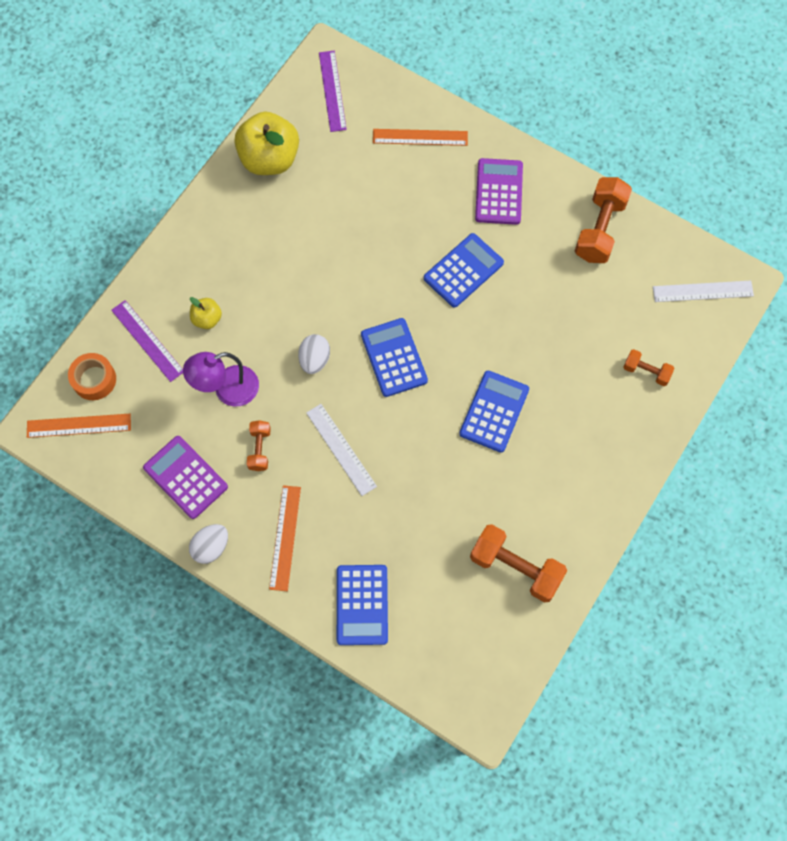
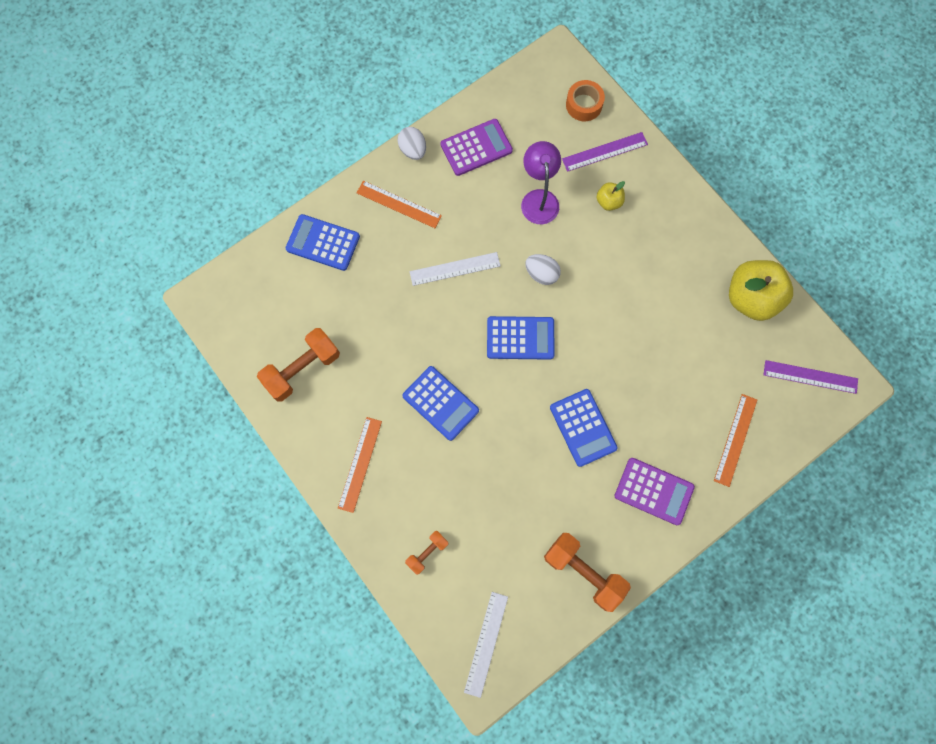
camera: 110 degrees right, 5 degrees up
(79, 425) = (548, 84): orange ruler -> orange ruler (360, 464)
(259, 449) = (479, 208): orange dumbbell -> none

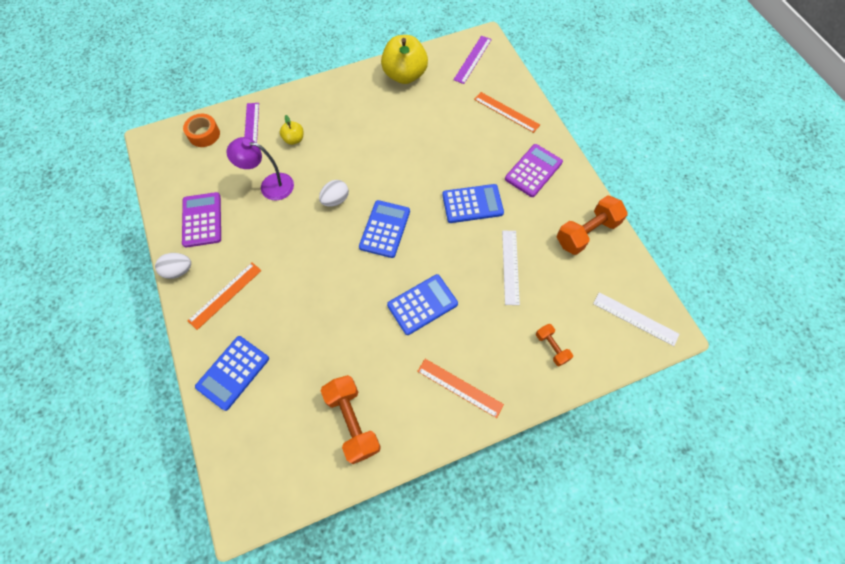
camera: 75 degrees left, 10 degrees down
(455, 268) = (305, 263): white ruler -> white ruler (510, 266)

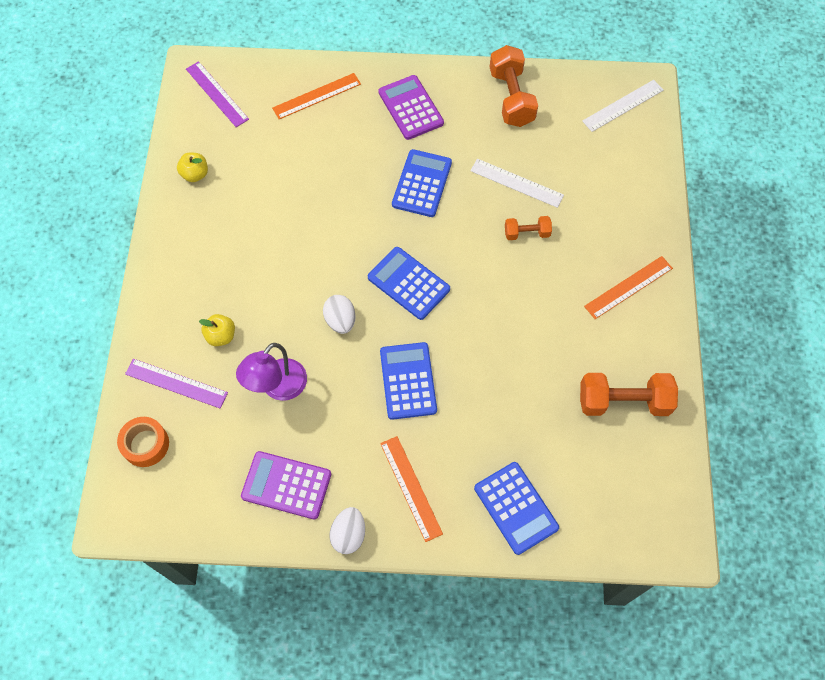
camera: 65 degrees left, 0 degrees up
(405, 75) = (195, 174): yellow apple -> yellow apple, size x0.48
(422, 304) = (521, 283): blue calculator -> blue calculator (408, 381)
(551, 347) = (621, 188): orange dumbbell -> orange dumbbell (527, 233)

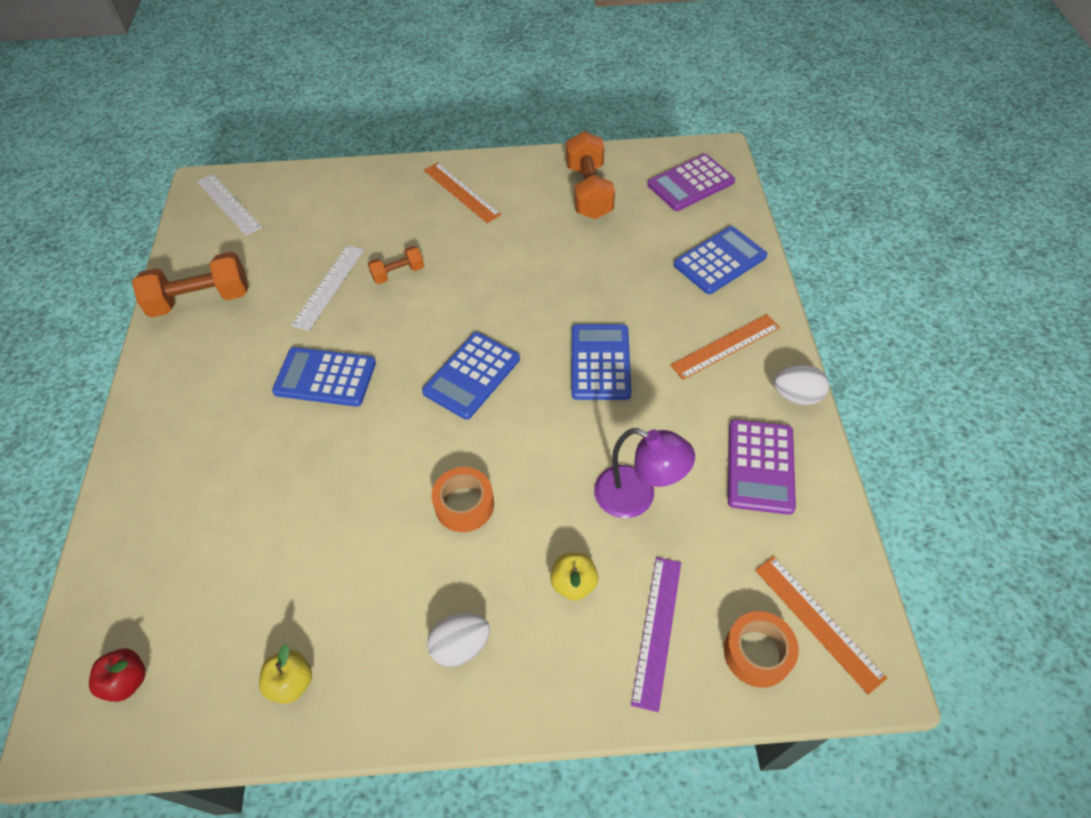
camera: 95 degrees left, 10 degrees down
(216, 94) = (127, 681): purple ruler -> red apple
(295, 272) = (464, 504): none -> orange tape
(316, 96) = (159, 523): orange ruler -> orange ruler (817, 622)
(340, 320) = (531, 440): white egg -> white egg (461, 646)
(408, 381) = (600, 362): blue calculator -> blue calculator turned 105 degrees clockwise
(410, 108) = (200, 402): purple calculator -> purple calculator (690, 183)
(527, 233) = (398, 273): orange dumbbell -> orange dumbbell turned 75 degrees clockwise

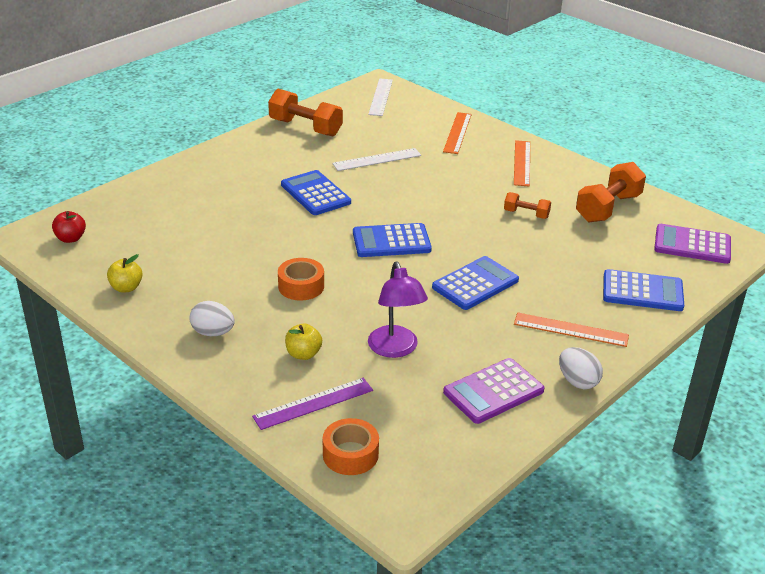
camera: 45 degrees right, 20 degrees down
(398, 273) = (423, 176): orange dumbbell -> orange dumbbell (526, 214)
(817, 622) = (407, 472): orange ruler -> orange ruler (457, 133)

